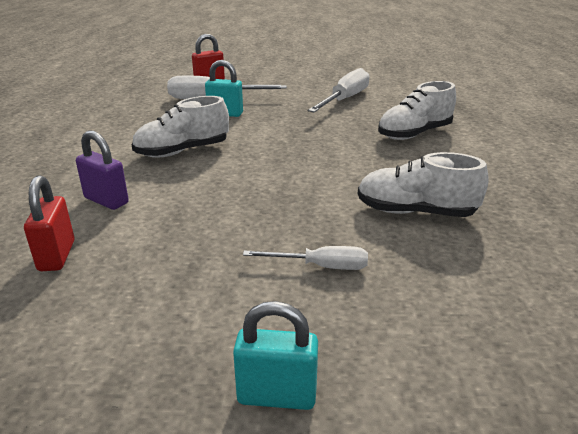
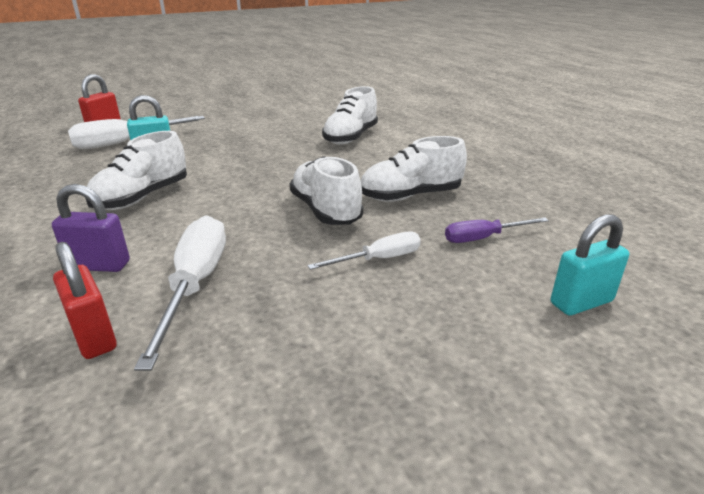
camera: 30 degrees left, 0 degrees up
(277, 395) = (446, 372): turquoise padlock -> turquoise padlock (581, 302)
(317, 204) = (326, 211): none -> white shoe
(345, 99) = (263, 121): white screwdriver -> white screwdriver (195, 285)
(450, 280) = (483, 238): none -> purple screwdriver

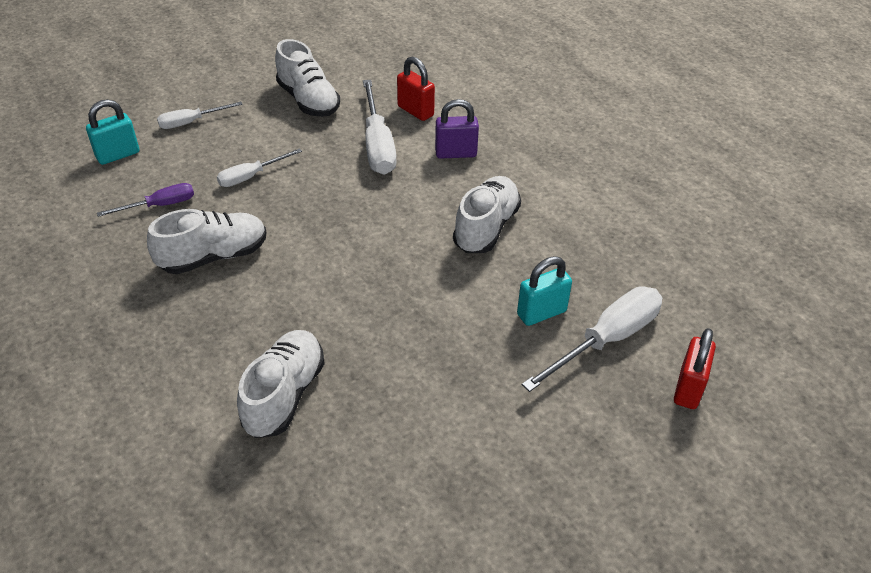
camera: 170 degrees right, 15 degrees up
(326, 211) = (299, 226): white shoe -> white shoe (308, 100)
(490, 351) = (191, 122): none -> white screwdriver

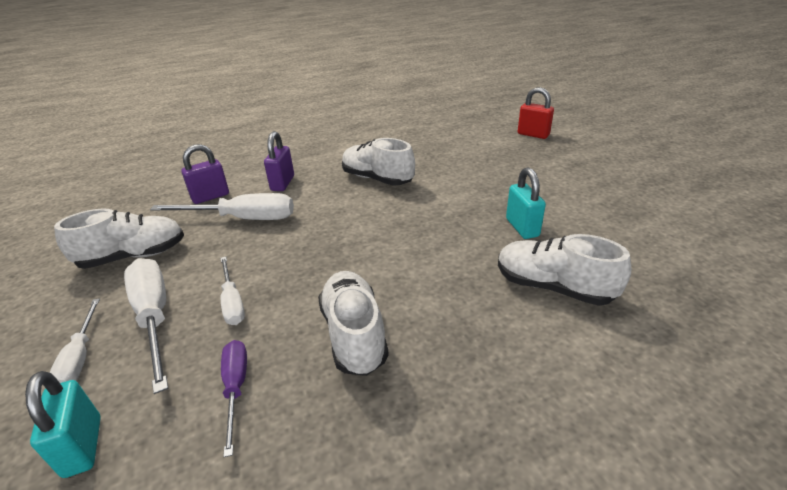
camera: 75 degrees left, 10 degrees down
(415, 111) = (210, 197): red padlock -> purple padlock
(541, 313) = (469, 168): turquoise padlock -> turquoise padlock (522, 228)
(606, 340) = (495, 151): white screwdriver -> white screwdriver (155, 317)

